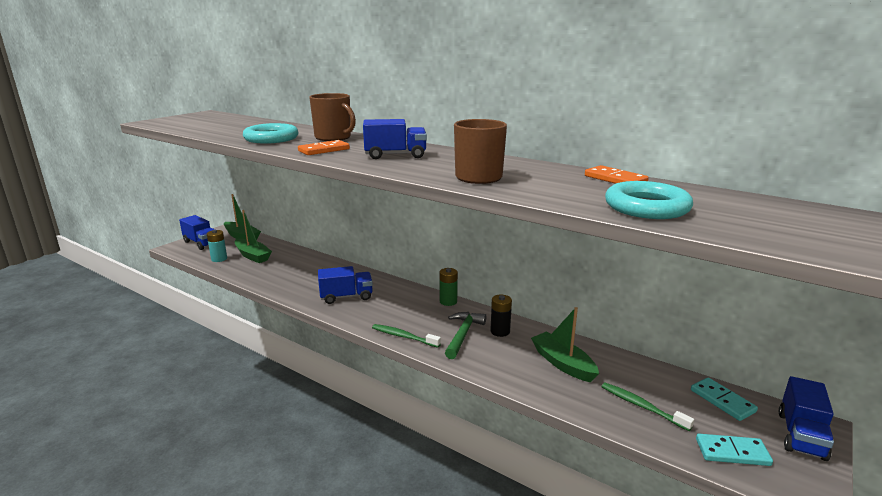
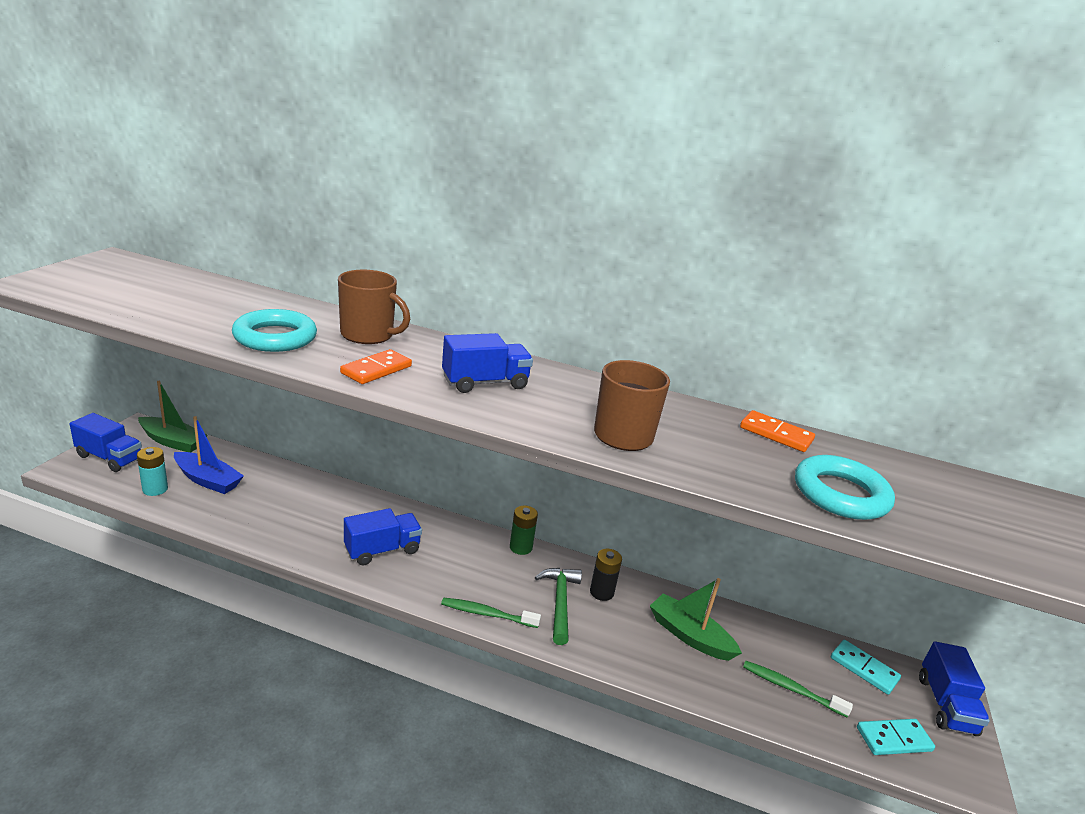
camera: 20 degrees left, 5 degrees up
(253, 256) = (208, 480): green boat -> blue boat

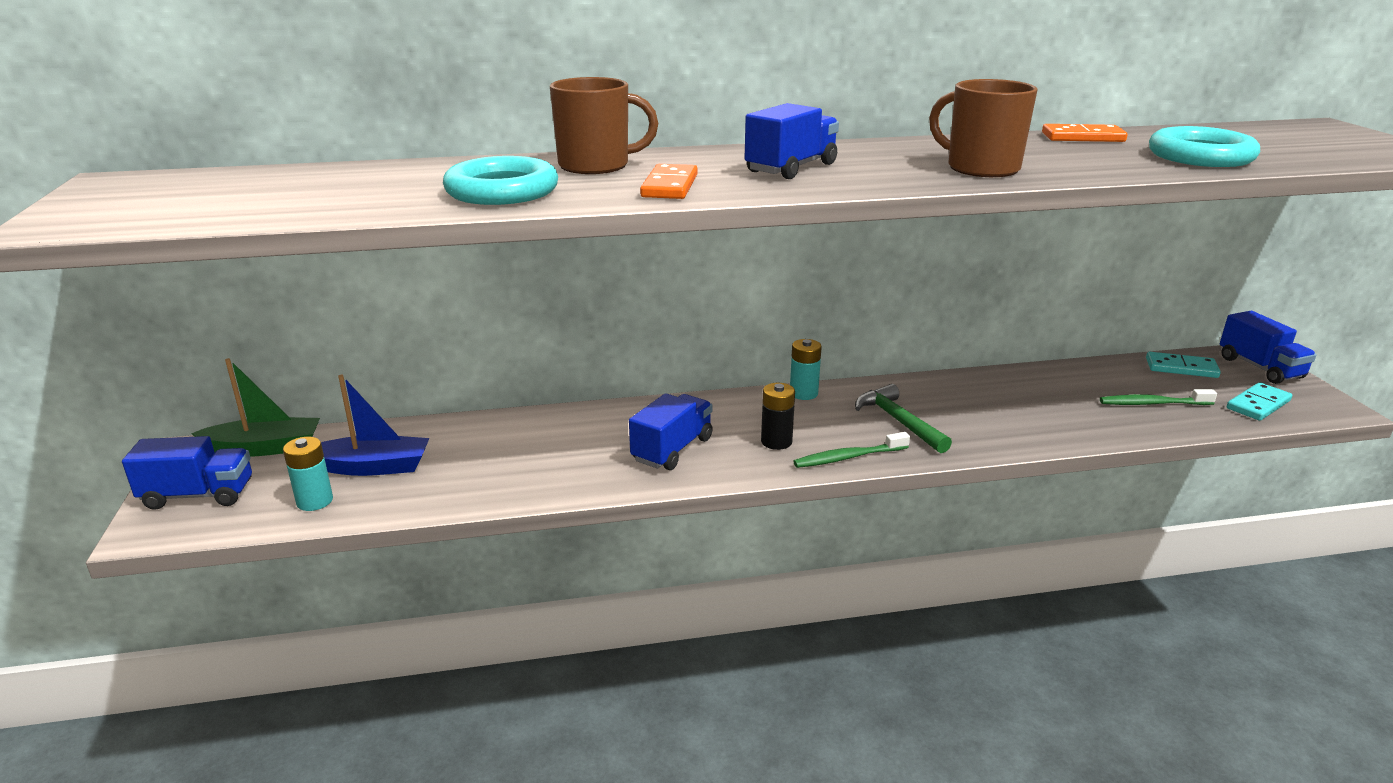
camera: 25 degrees left, 0 degrees up
(521, 547) = (803, 393): green battery -> turquoise battery
(601, 592) = (922, 398): black battery -> black battery (776, 441)
(689, 636) = (1034, 400): green boat -> none

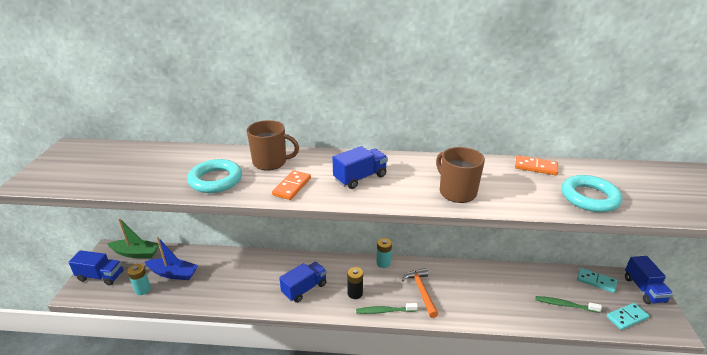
camera: 15 degrees right, 5 degrees up
(899, 421) = (421, 291): green hammer -> orange hammer

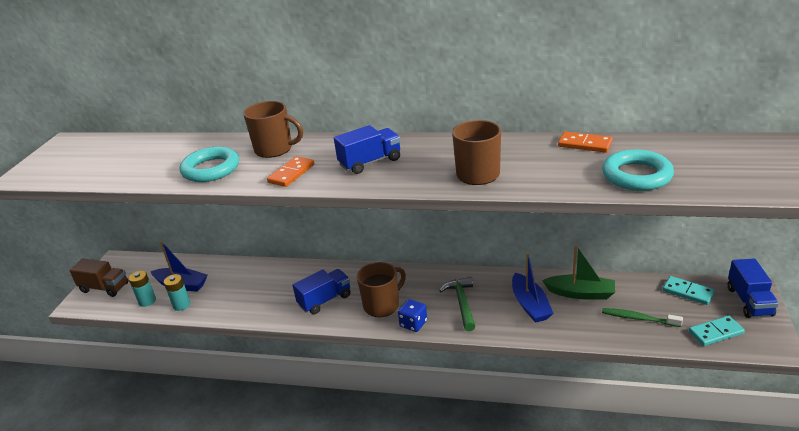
camera: 10 degrees right, 0 degrees up
(101, 276) = (104, 288): blue truck -> brown truck
(136, 253) = (144, 264): green boat -> green boat (580, 293)
(355, 293) = (382, 305): black battery -> brown mug
(383, 263) = (423, 272): turquoise battery -> turquoise battery (181, 305)
(384, 311) = (413, 324): green toothbrush -> blue dice
(421, 291) = (462, 303): orange hammer -> green hammer
(477, 293) = (530, 305): none -> blue boat

